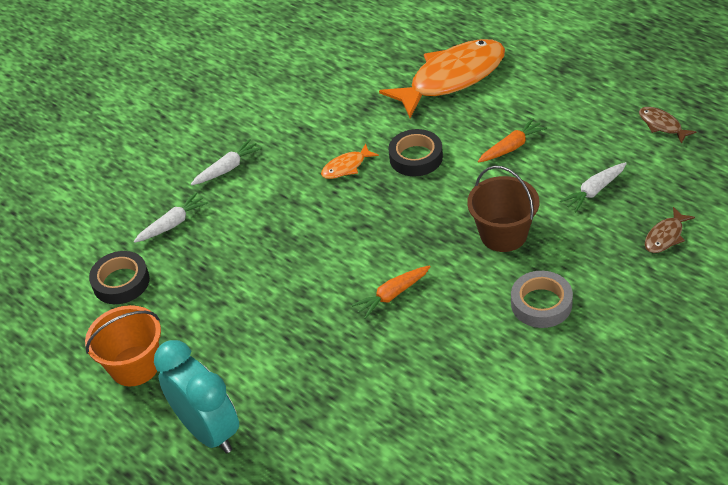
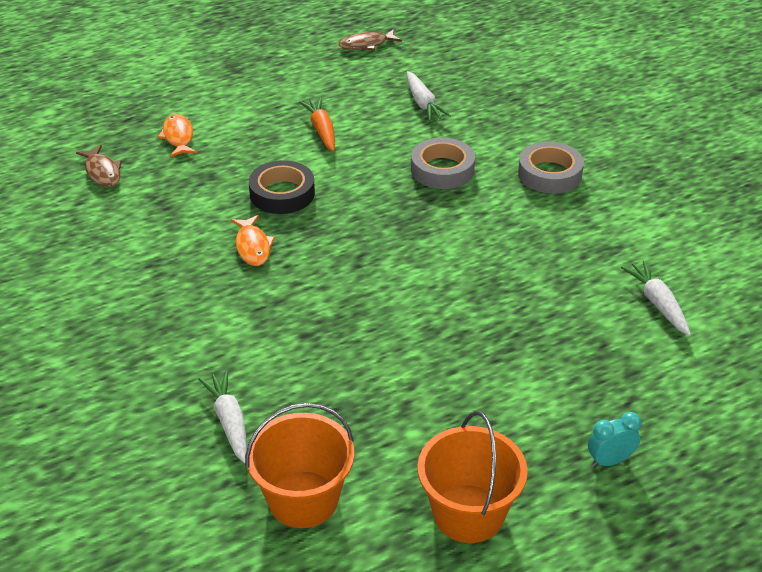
camera: 75 degrees left, 5 degrees down
(121, 282) = (303, 499): black tape -> orange bucket
(208, 431) = (610, 461): turquoise clock -> turquoise clock, size x0.43
(227, 168) = (166, 346): white carrot -> white carrot (657, 304)
(392, 295) = (479, 263): orange carrot -> none
(451, 78) = (178, 137): orange fish -> orange fish, size x0.42
(503, 234) = (442, 169): brown bucket -> grey tape
(665, 236) = (508, 85): brown fish -> brown fish (102, 172)

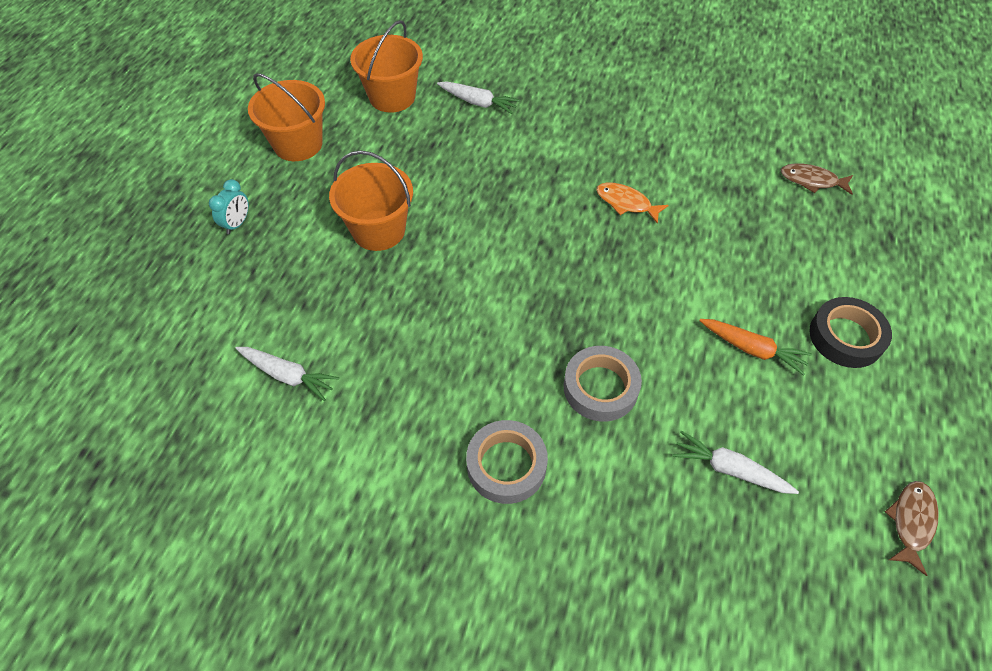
camera: 135 degrees right, 15 degrees up
(178, 137) = (829, 249): orange fish -> none
(282, 193) = (677, 259): black tape -> black tape (846, 337)
(479, 362) = (378, 230): none -> orange bucket

